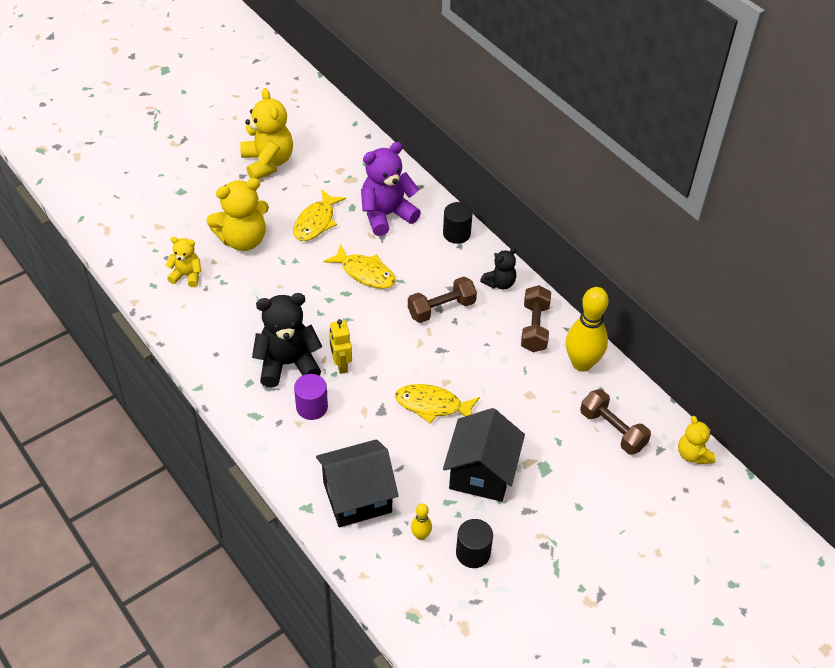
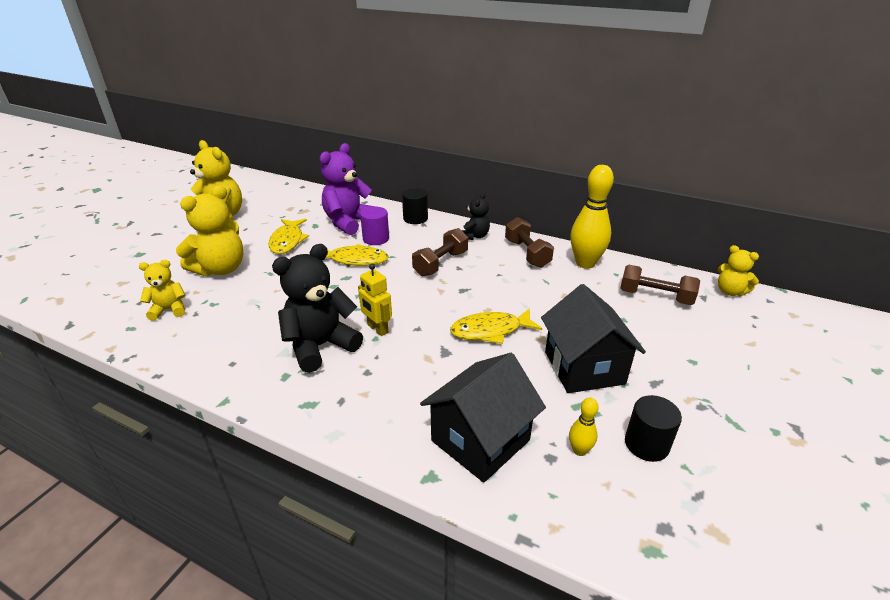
camera: 25 degrees left, 15 degrees down
(312, 407) = (370, 374): purple cylinder -> purple cylinder (376, 239)

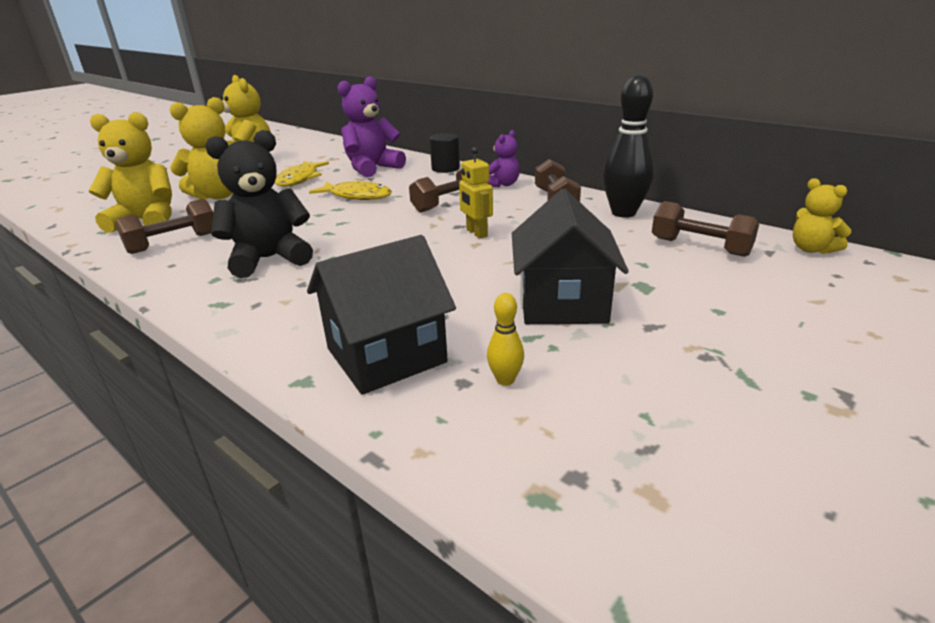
camera: 15 degrees right, 5 degrees down
(169, 310) = (147, 221): yellow teddy bear -> yellow teddy bear, size x1.79
(216, 335) = (173, 243): none -> brown dumbbell
(376, 239) = (391, 181): purple cylinder -> none
(377, 329) = (339, 250): yellow robot -> yellow robot (476, 233)
(474, 236) = (502, 184): black teddy bear -> purple teddy bear
(490, 331) = (466, 261): yellow fish -> none
(585, 263) = (623, 213): yellow bowling pin -> black bowling pin
(646, 444) = (602, 385): black cylinder -> none

